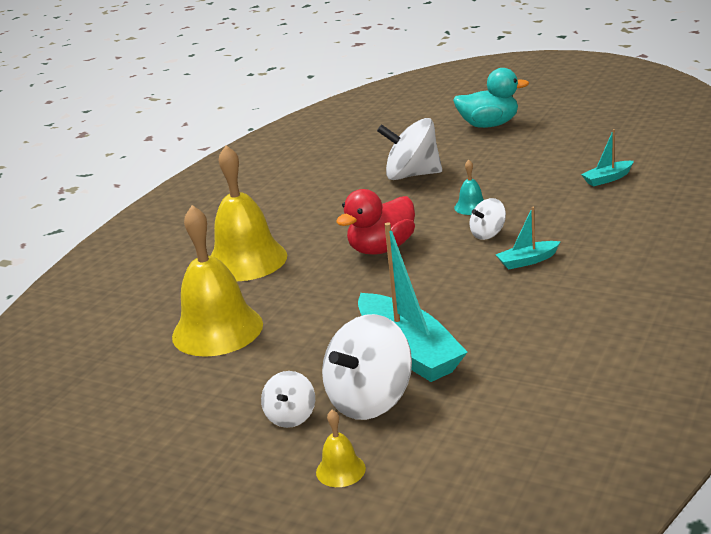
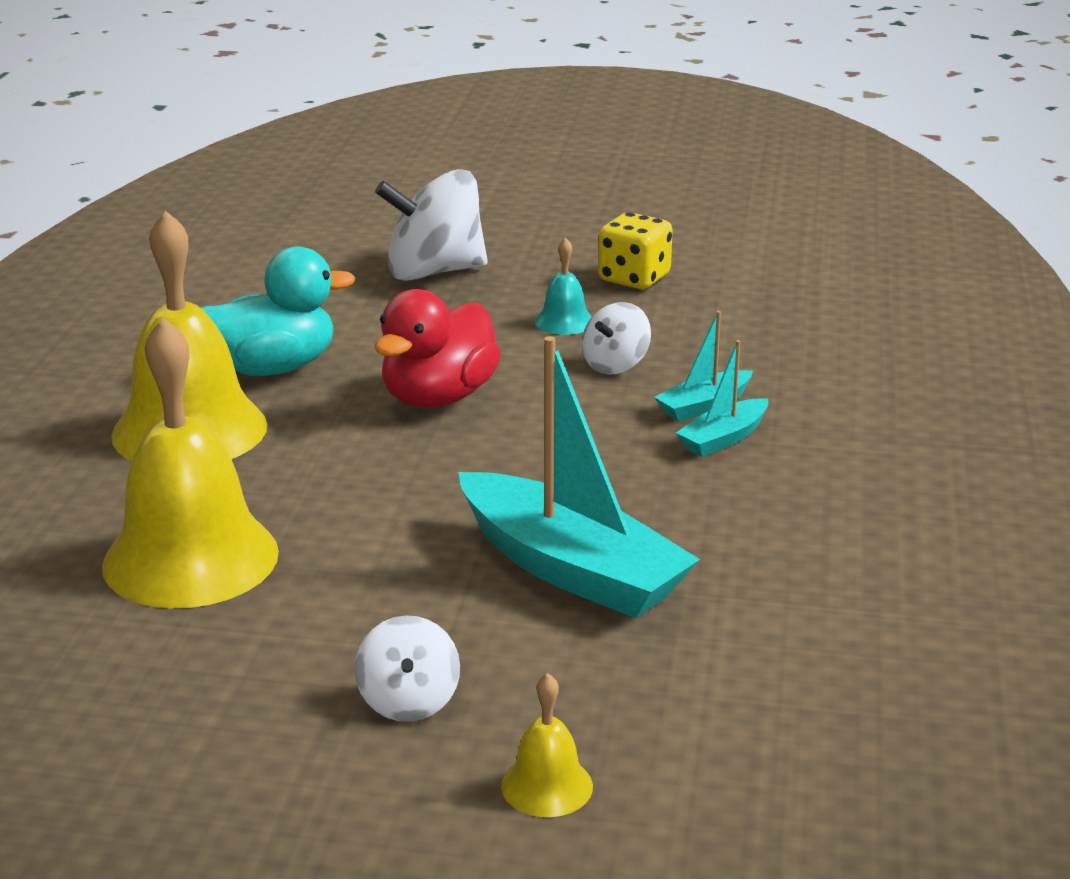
camera: 20 degrees left, 0 degrees up
(370, 400) = (542, 658): white spinning top -> none
(489, 125) = (530, 187): turquoise duck -> turquoise duck (272, 368)
(523, 182) = (634, 278): none -> yellow dice
(607, 179) = (771, 269): turquoise boat -> turquoise boat (723, 438)

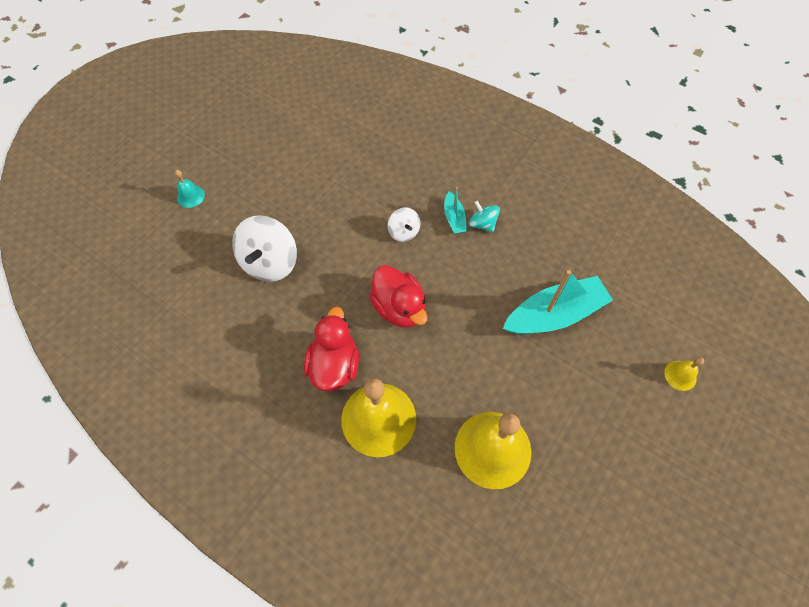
camera: 65 degrees left, 35 degrees up
(272, 368) = (334, 365): turquoise duck -> red duck
(408, 701) = (620, 400): white spinning top -> none
(564, 321) = (353, 233): turquoise bell -> turquoise bell (190, 196)
(634, 278) = (326, 189): yellow dice -> none
(723, 438) = (482, 224): turquoise boat -> turquoise spinning top

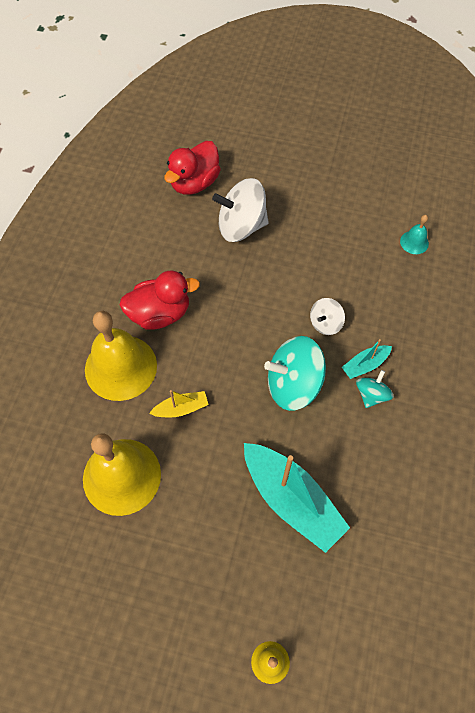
camera: 70 degrees right, 0 degrees up
(190, 196) = (281, 142): turquoise bell -> turquoise bell (414, 242)
(399, 308) = (238, 347): red duck -> red duck (194, 183)
(442, 376) = (181, 408): none -> yellow boat
(452, 277) = (293, 384): none -> turquoise spinning top

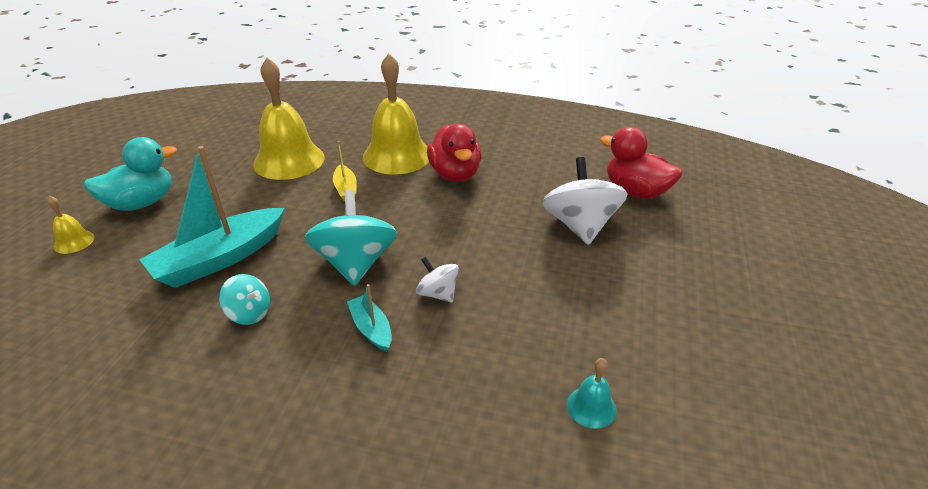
camera: 90 degrees right, 25 degrees down
(201, 617) = (142, 203): none -> turquoise duck
(371, 395) = (326, 332): turquoise spinning top -> turquoise spinning top (249, 313)

